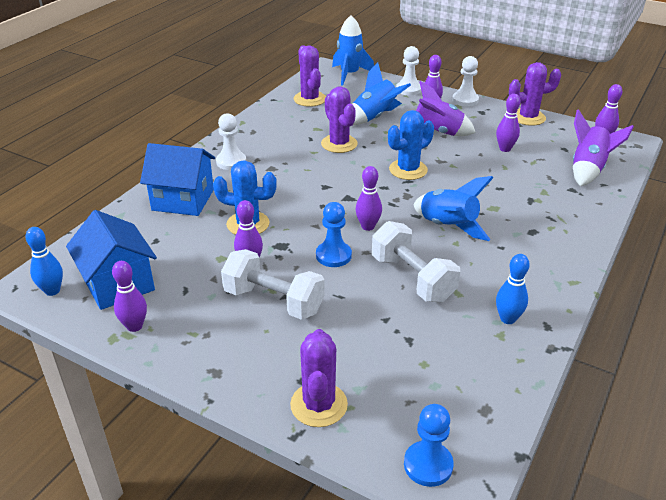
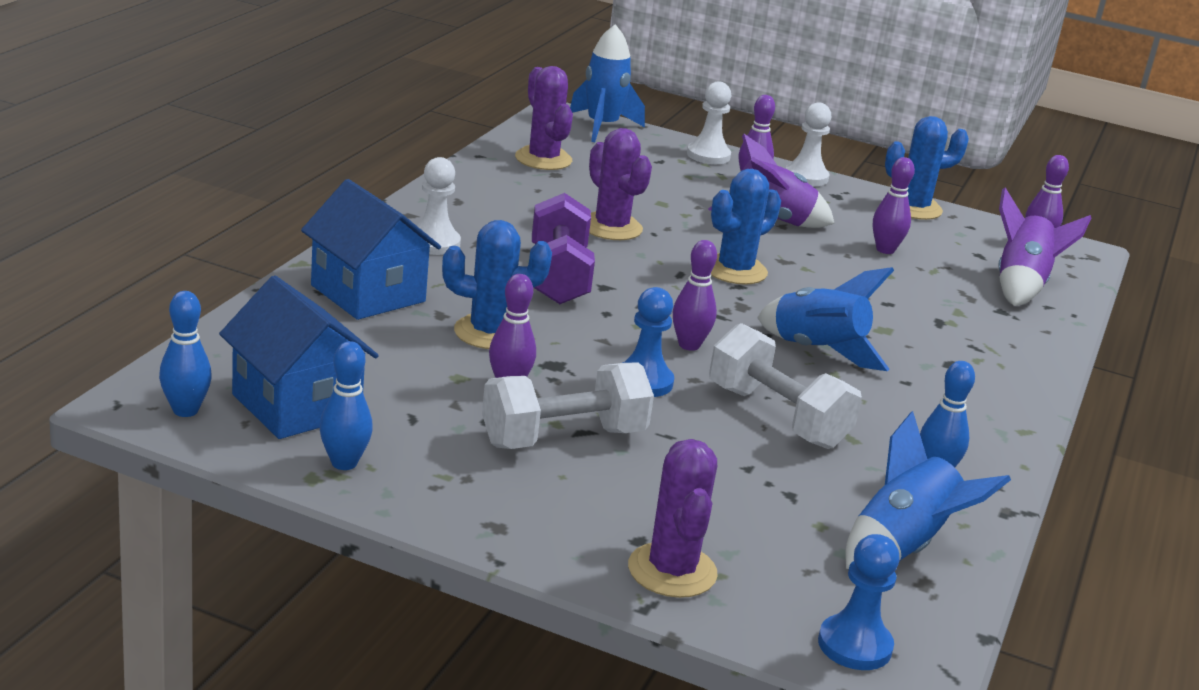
camera: 10 degrees left, 10 degrees down
(134, 326) = (344, 463): purple bowling pin -> blue bowling pin
(183, 200) = (368, 293): blue house -> blue house turned 45 degrees clockwise
(274, 301) = (563, 438): white dumbbell -> white dumbbell turned 45 degrees counterclockwise
(299, 181) = (558, 276): none -> purple dumbbell
(375, 117) = (662, 193): blue rocket -> blue rocket (904, 546)
(528, 117) = (913, 208): purple cactus -> blue cactus

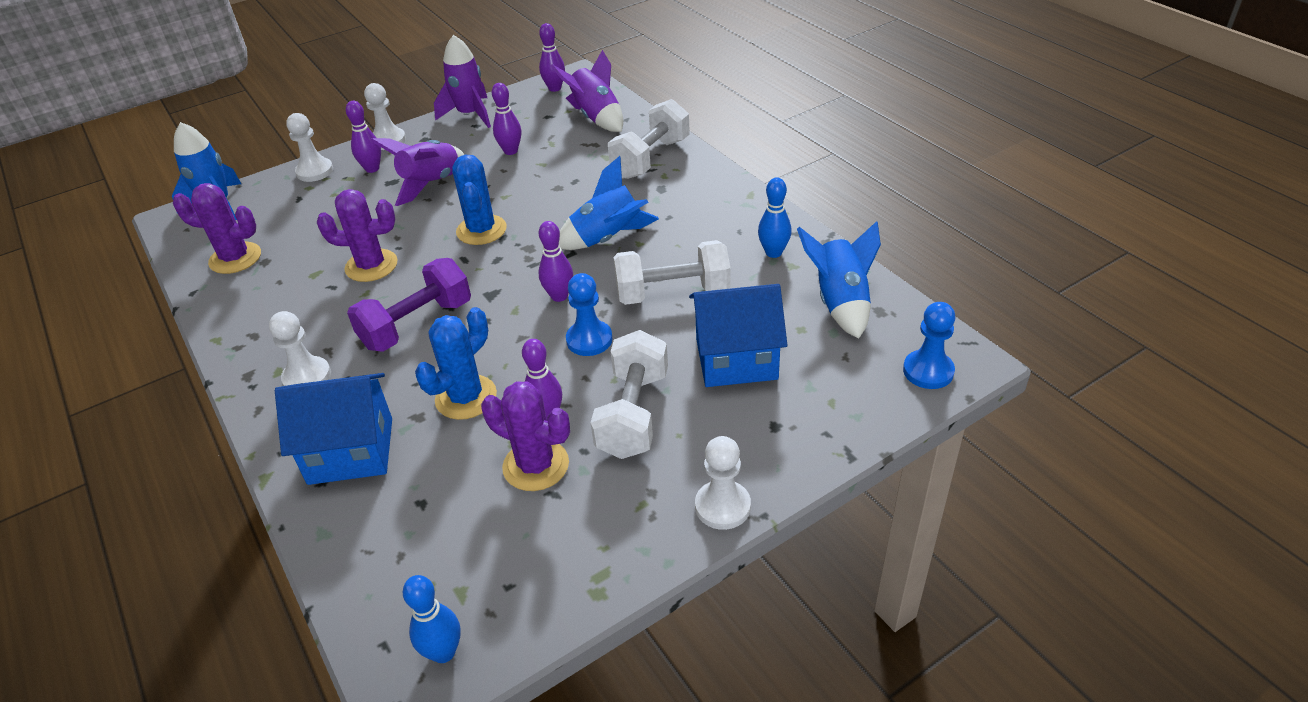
camera: 50 degrees left, 15 degrees up
(296, 405) = (487, 565): blue house -> blue house (736, 359)
(344, 463) = (589, 563): blue bowling pin -> none
(487, 529) = (722, 506): none -> white pawn
(558, 276) = (417, 324): purple dumbbell -> purple dumbbell turned 75 degrees counterclockwise
(672, 571) = (817, 424): purple cactus -> purple cactus (536, 465)
(913, 208) = (470, 114): blue cactus -> purple rocket
(996, 342) = (651, 158): none -> white dumbbell

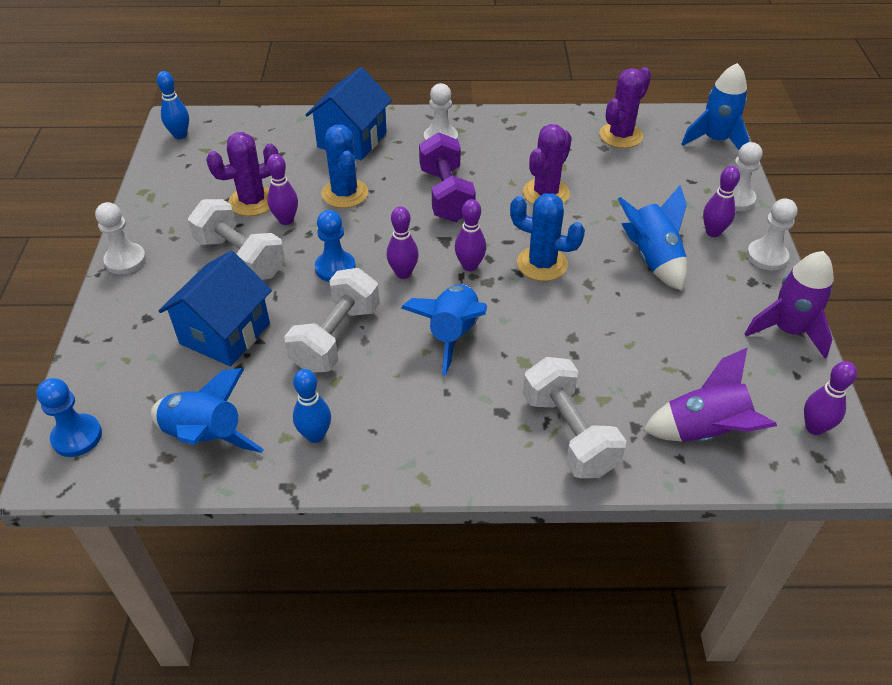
camera: 120 degrees right, 5 degrees up
(430, 184) = (652, 259): purple rocket -> blue rocket
(511, 151) = (675, 332): purple bowling pin -> purple bowling pin (469, 266)

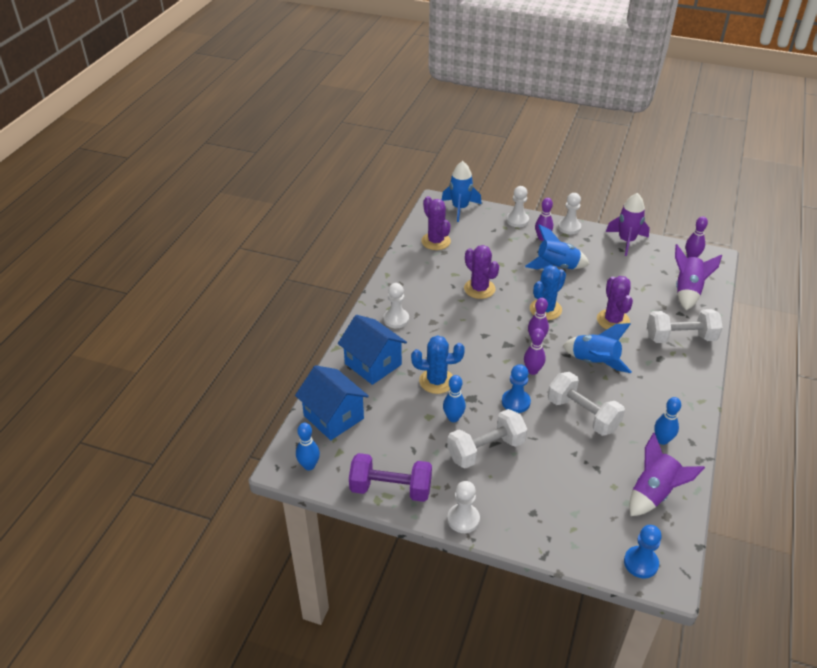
camera: 70 degrees left, 5 degrees down
(205, 437) = (654, 493): blue rocket -> purple rocket
(225, 333) = (563, 470): blue house -> blue house (333, 417)
(252, 201) = (423, 433): purple cactus -> purple cactus (613, 320)
(286, 220) = (453, 418): purple bowling pin -> blue bowling pin
(446, 195) = (461, 332): purple dumbbell -> purple dumbbell (391, 489)

